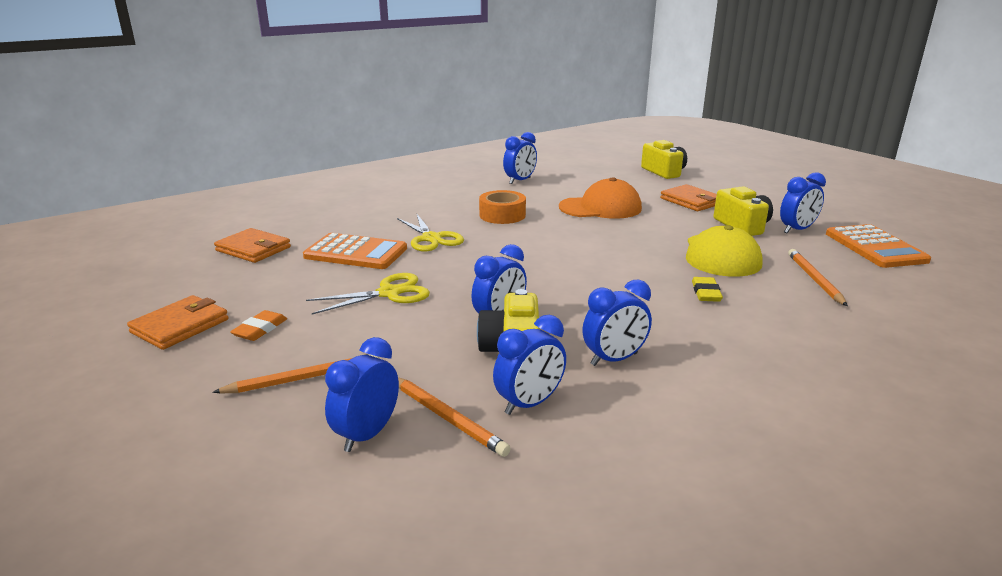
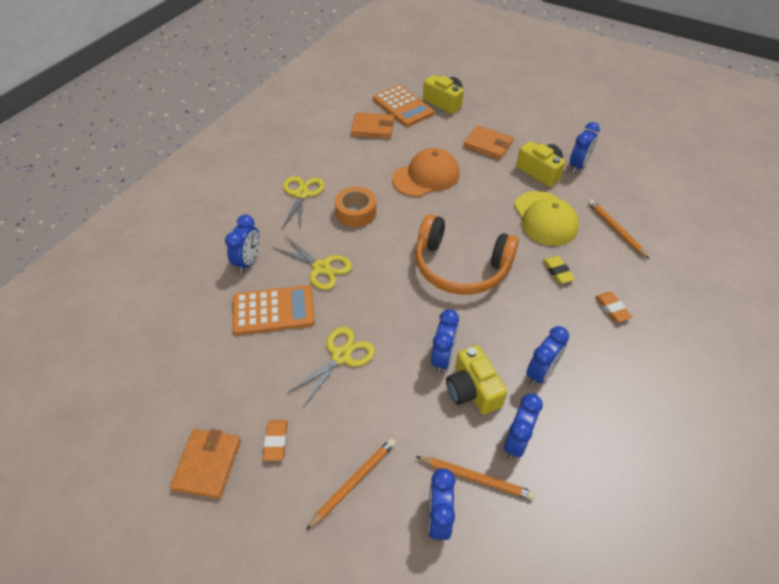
camera: 25 degrees left, 25 degrees up
(253, 249) = (178, 337): orange wallet -> orange wallet (373, 128)
(459, 197) = (301, 194): none -> yellow scissors
(520, 181) = (336, 151): blue clock -> blue clock (248, 261)
(583, 266) = (460, 267): none -> orange headphones
(761, 334) = (612, 308): none -> orange eraser
(875, 247) = (635, 174): orange calculator -> orange calculator (403, 106)

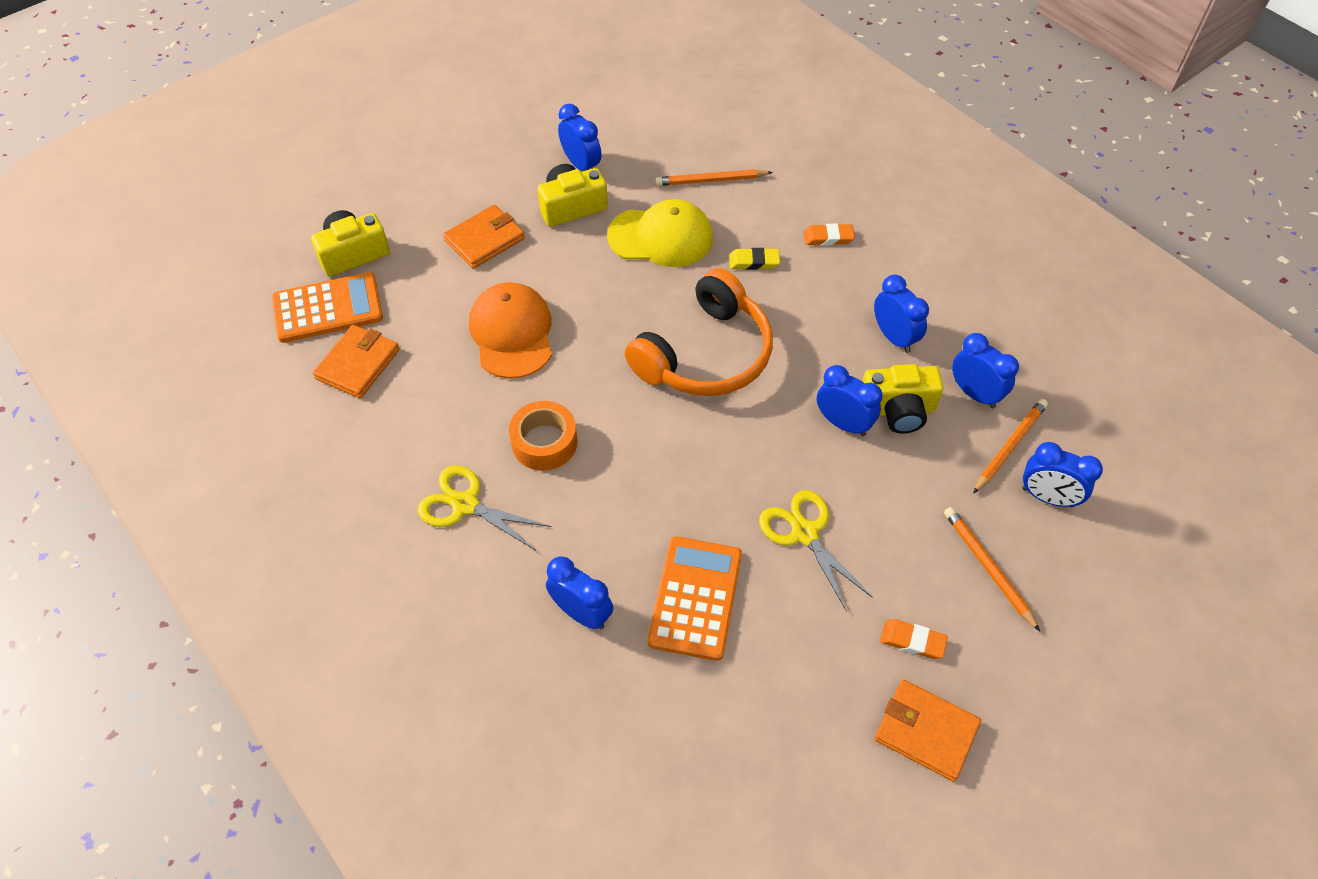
camera: 70 degrees left, 5 degrees up
(321, 267) = (637, 516): yellow scissors -> none

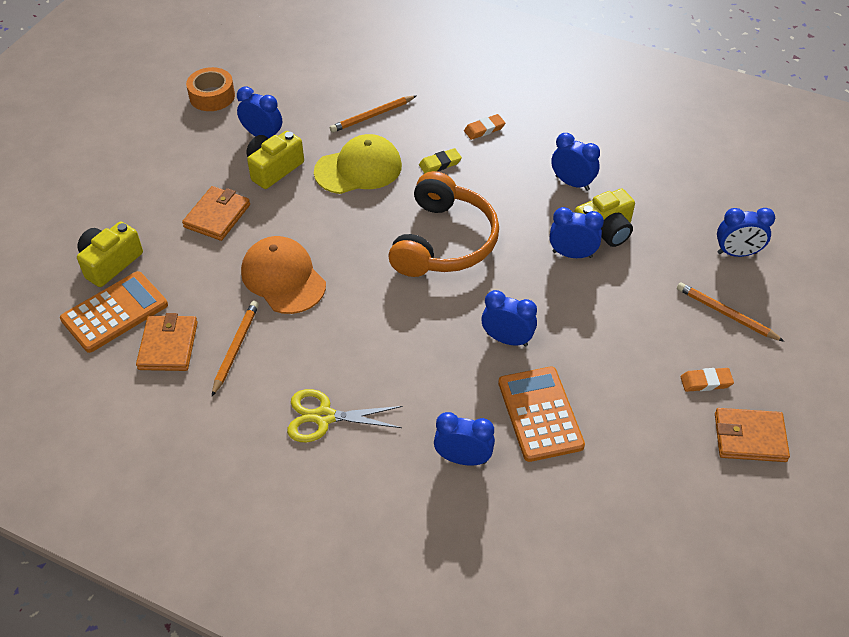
camera: 25 degrees left, 5 degrees down
(544, 442) = (359, 348): orange tape -> orange tape (212, 96)
(805, 533) = (590, 339): yellow scissors -> none
(974, 394) = (649, 202): blue clock -> blue clock (507, 339)
(1009, 446) = (693, 229): orange pencil -> orange pencil (236, 348)

